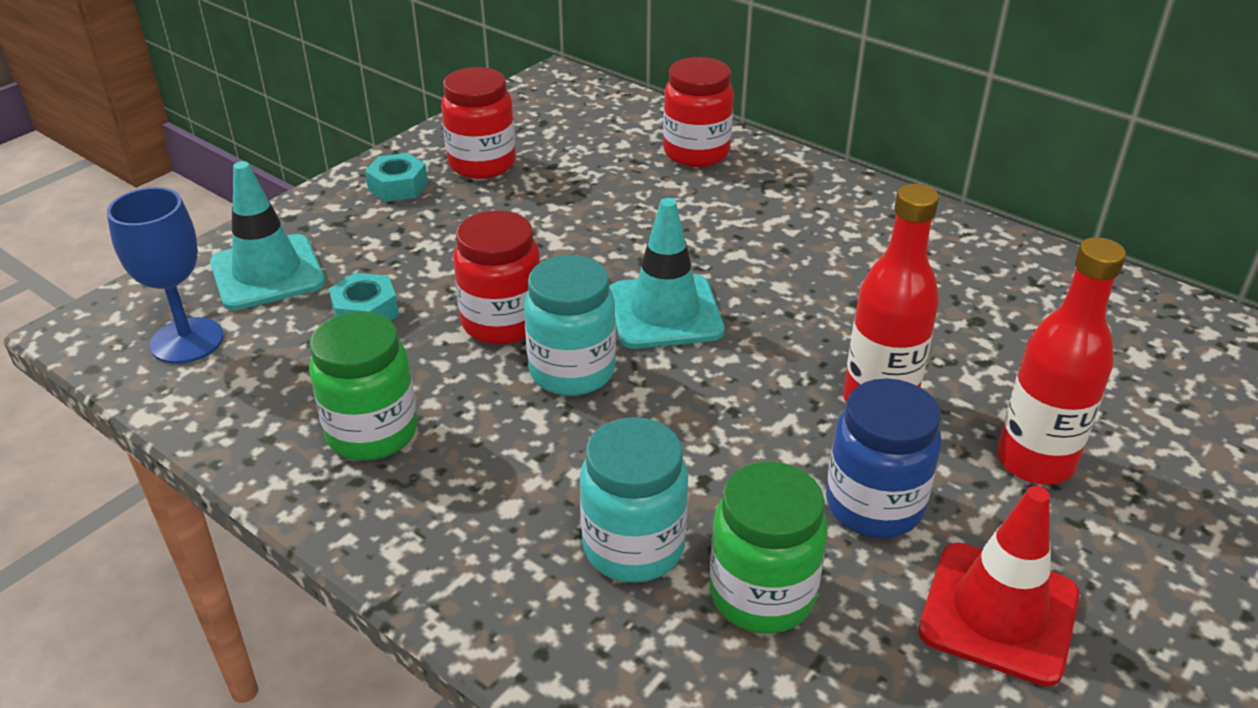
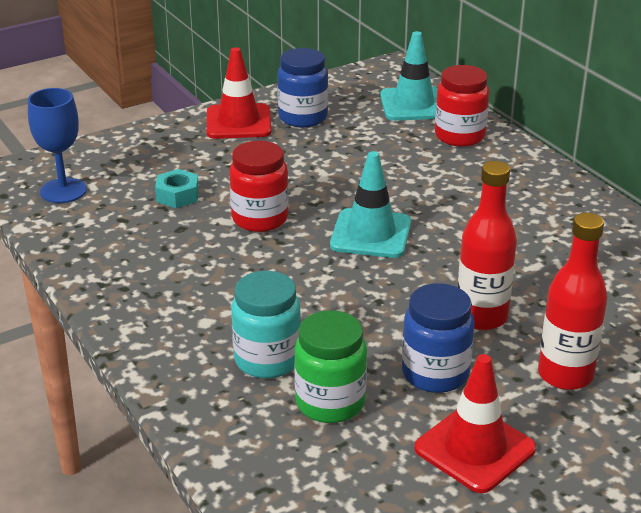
camera: 20 degrees right, 5 degrees down
(267, 273) = (129, 161): turquoise traffic cone -> turquoise traffic cone (413, 105)
(372, 433) = (146, 264): green jar -> none
(398, 186) = (238, 122): turquoise nut -> red traffic cone
(482, 164) = (303, 117): red jar -> blue jar
(572, 371) = (288, 256): turquoise jar -> none

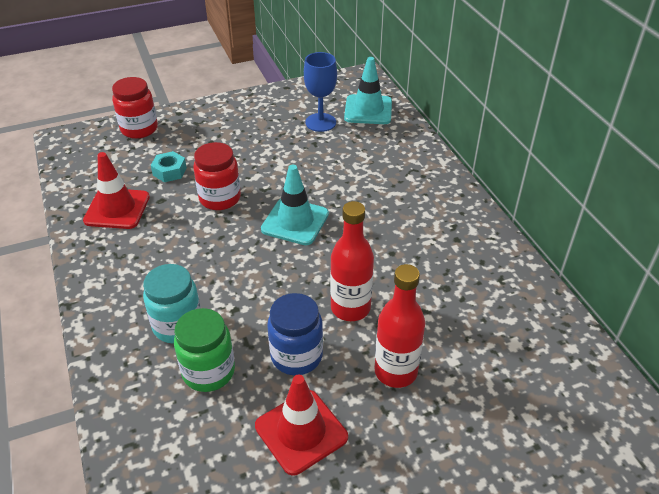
camera: 10 degrees right, 10 degrees up
(63, 191) = (93, 158): blue goblet -> blue goblet (320, 122)
(238, 122) = (236, 112): red traffic cone -> red traffic cone (117, 209)
(303, 117) = (284, 113): blue jar -> none
(459, 136) = (392, 141): red jar -> red jar (139, 129)

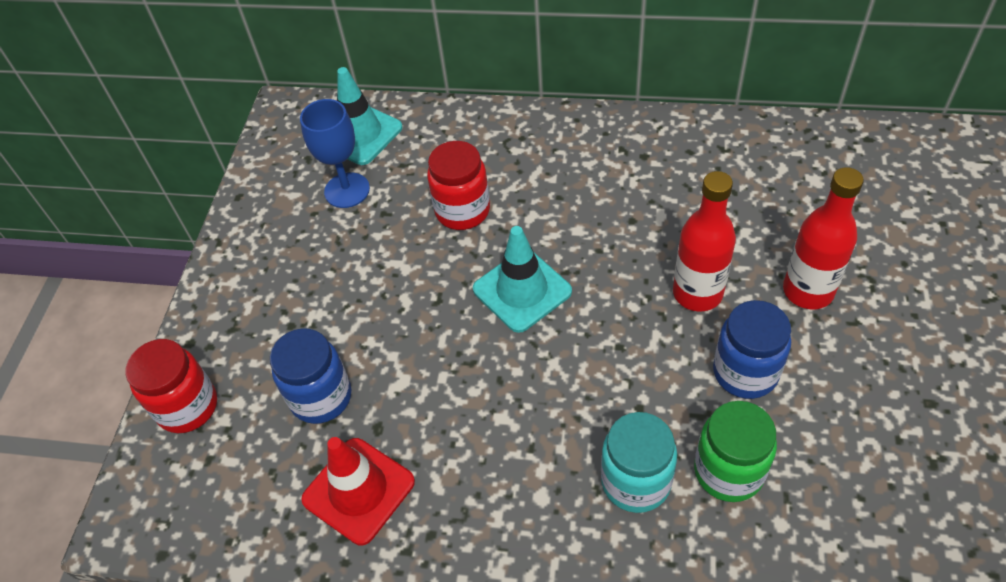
camera: 55 degrees left, 10 degrees up
(169, 171) = (321, 397): turquoise nut -> blue jar
(220, 198) = (423, 355): red jar -> red jar (462, 211)
(301, 431) = (854, 408): red traffic cone -> none

